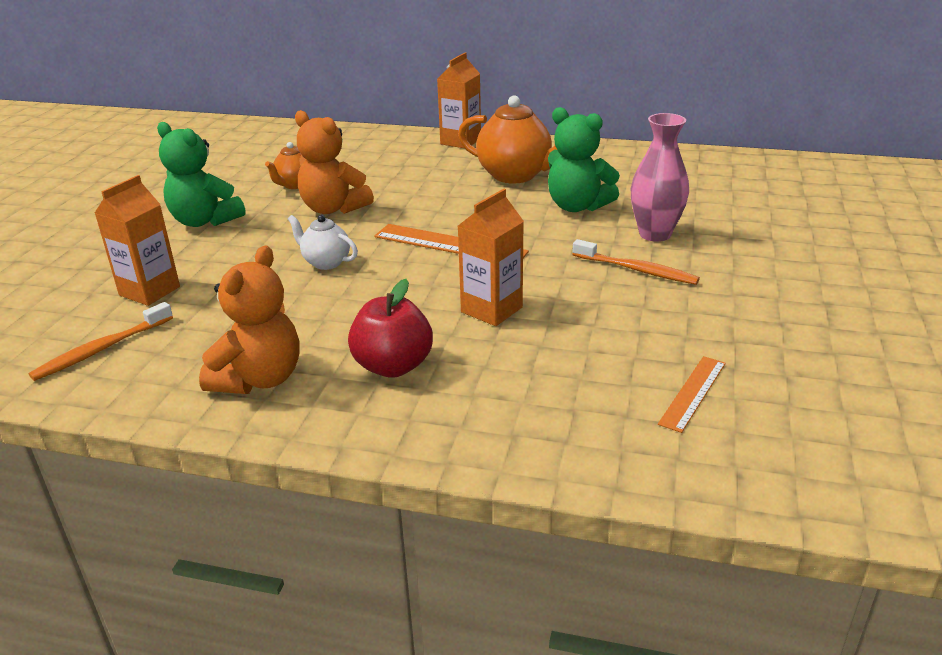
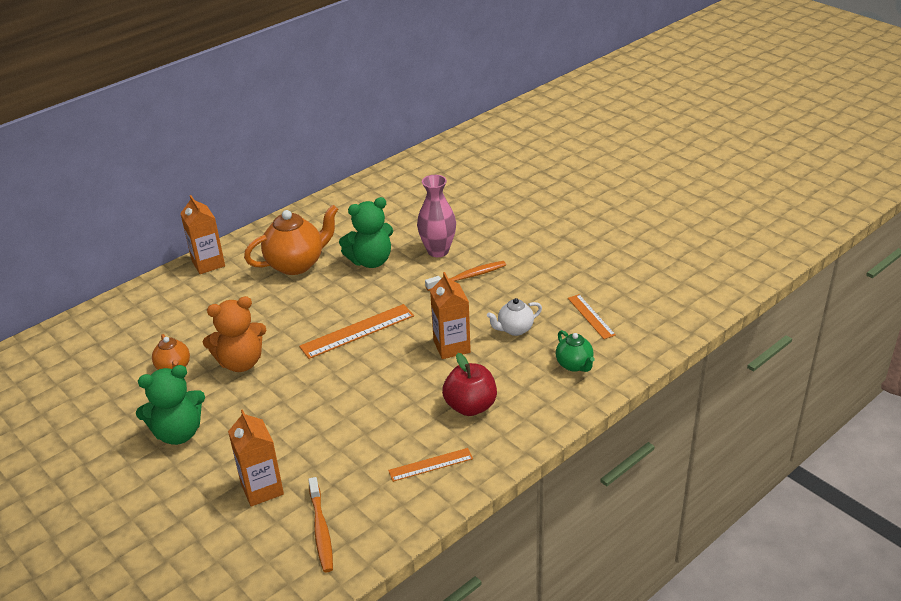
camera: 55 degrees left, 5 degrees up
(259, 379) = (430, 465): orange teddy bear -> orange ruler
(326, 262) = (318, 392): white teapot -> white teapot (514, 329)
(567, 419) = (574, 365): none -> green teapot

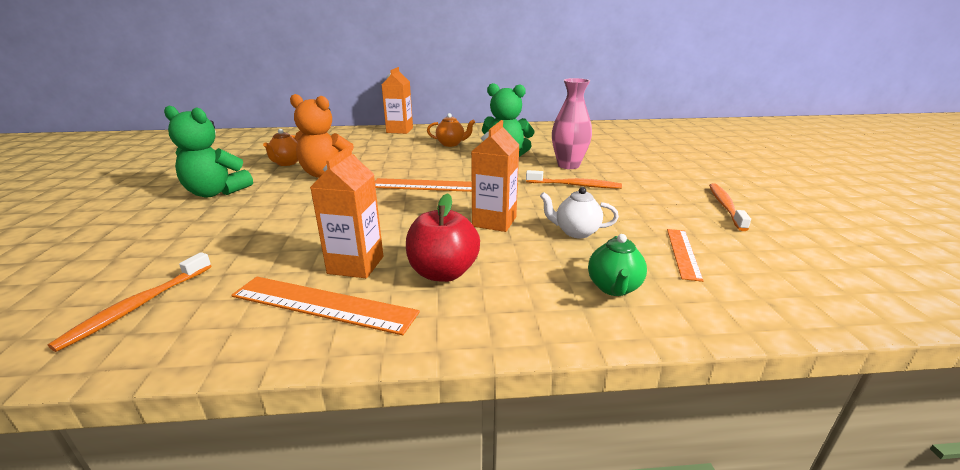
camera: 35 degrees right, 10 degrees down
(262, 489) = (178, 249): orange carton -> orange carton (356, 265)
(296, 264) = (451, 144): orange teapot -> orange teapot, size x0.55
(430, 465) = (323, 304): orange ruler -> orange ruler, size x1.62
(587, 254) = (725, 206): none -> orange toothbrush

